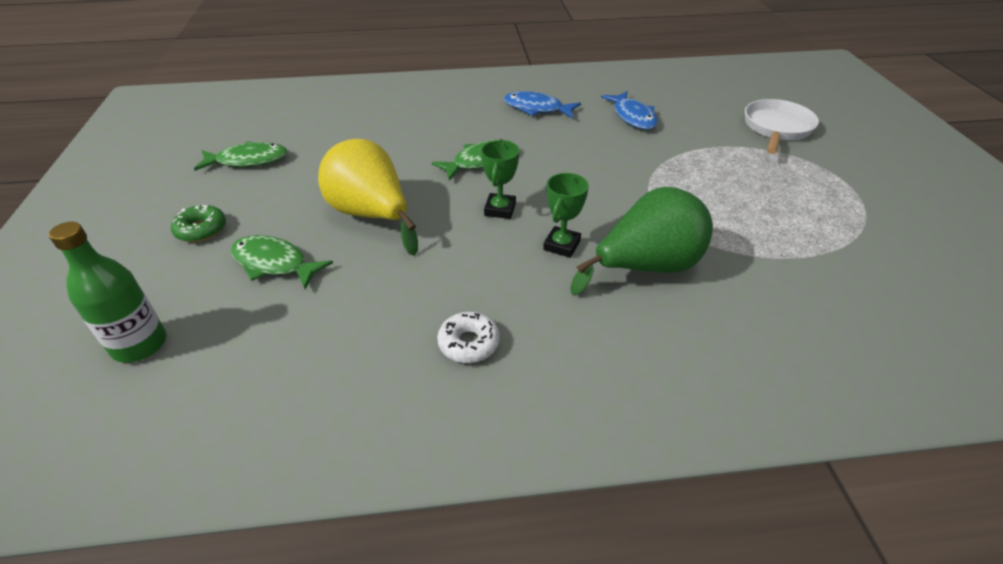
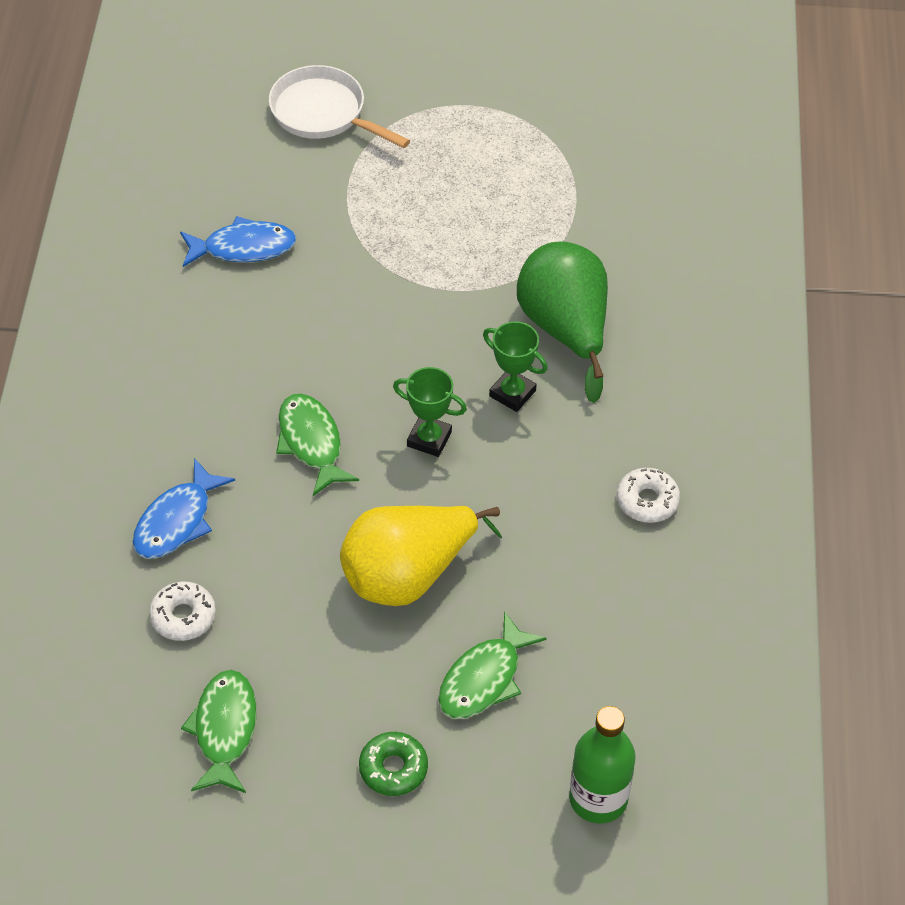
camera: 80 degrees left, 10 degrees up
(334, 136) = (183, 616): none -> white donut
(536, 109) = (181, 351): blue fish -> blue fish (177, 521)

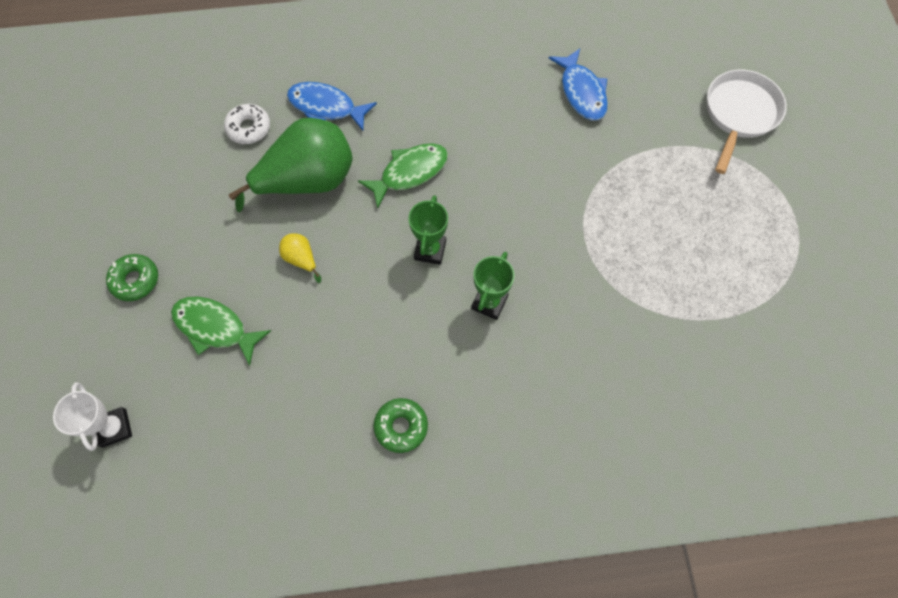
camera: 80 degrees right, 15 degrees up
(224, 730) = (162, 171): green fish -> none
(408, 575) = (301, 259): yellow pear -> yellow pear, size x0.41
(565, 330) = (567, 333): green pear -> green pear (308, 181)
(598, 799) = (114, 428): green bottle -> white trophy
(647, 501) = (401, 426): white donut -> green donut

